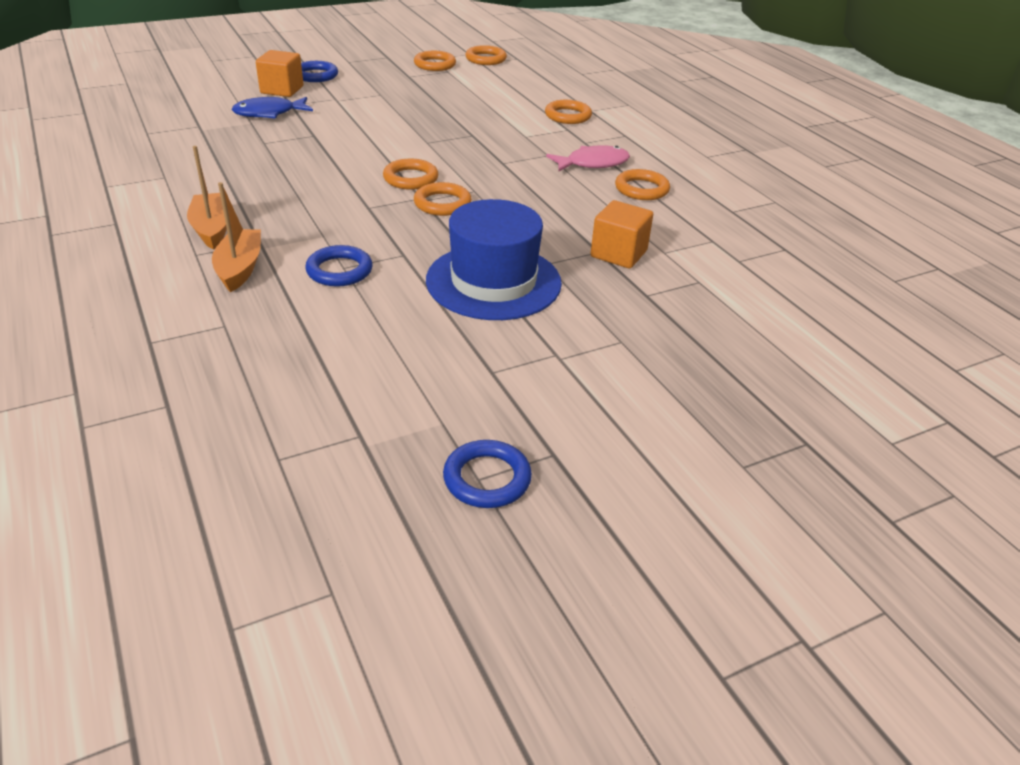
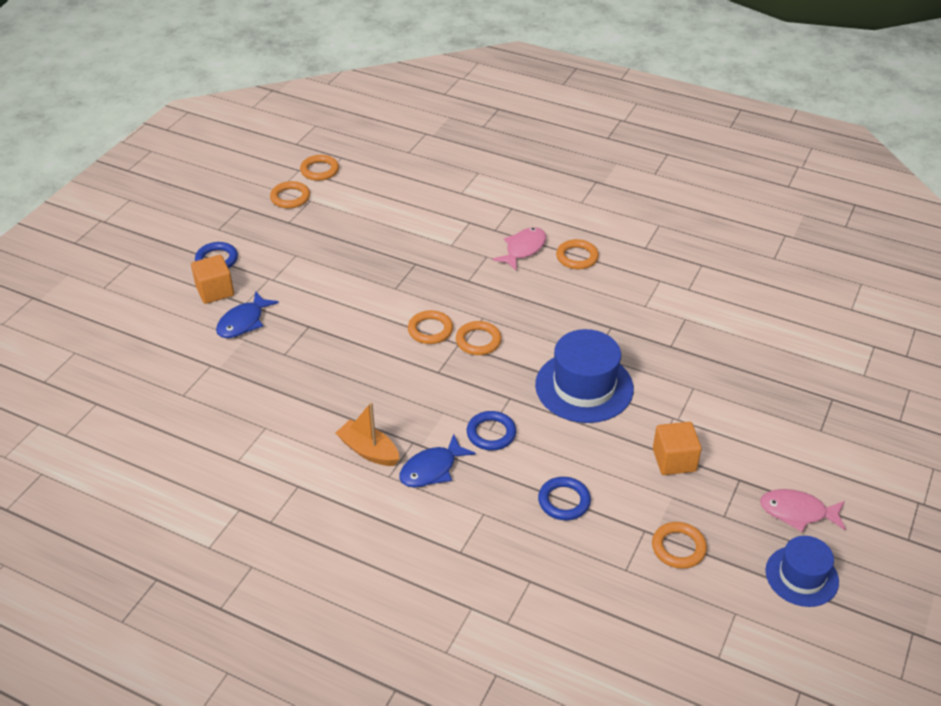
camera: 35 degrees left, 5 degrees up
(240, 268) = (432, 469): orange boat -> blue fish
(485, 612) = (801, 576): none -> blue hat
(487, 478) = (728, 513): blue ring -> blue ring (564, 501)
(568, 116) = (453, 207): orange ring -> orange ring (678, 548)
(584, 535) = (797, 512): none -> pink fish
(618, 254) = (623, 322): orange cube -> orange cube (674, 460)

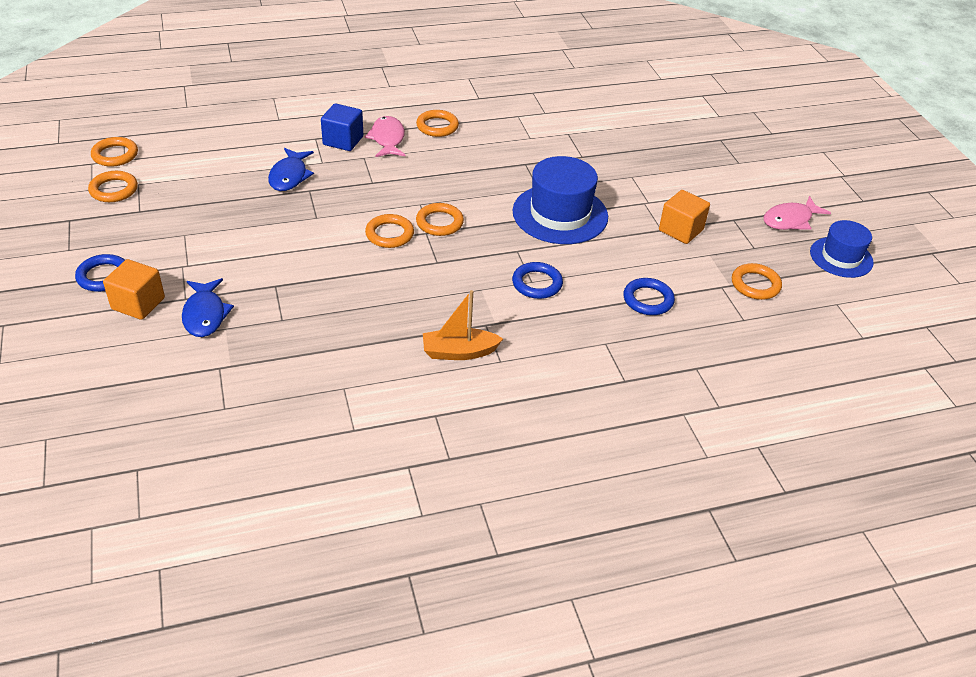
camera: 45 degrees left, 0 degrees up
(432, 469) = (527, 335): blue fish -> blue fish (289, 176)
(487, 234) = (343, 140): none -> blue cube

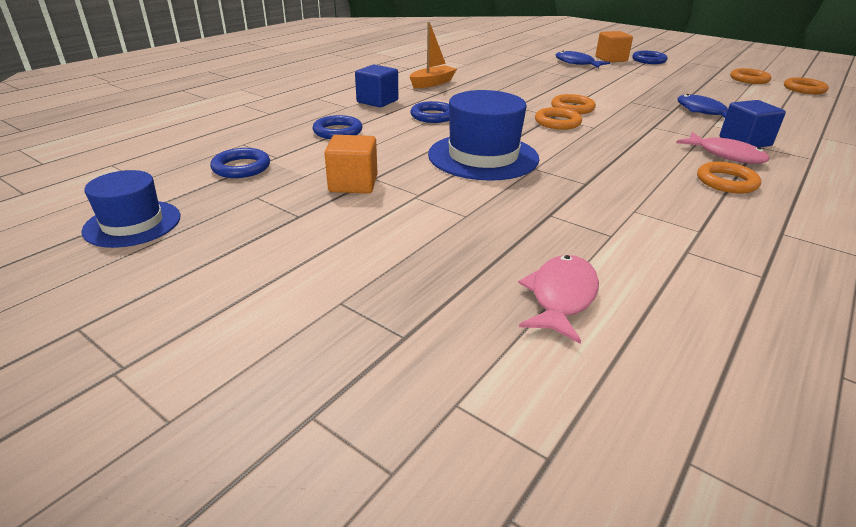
camera: 145 degrees right, 10 degrees down
(564, 339) = (377, 101): none -> blue cube
(755, 285) = (241, 167): orange ring -> blue ring
(790, 220) = (217, 243): pink fish -> pink fish (561, 297)

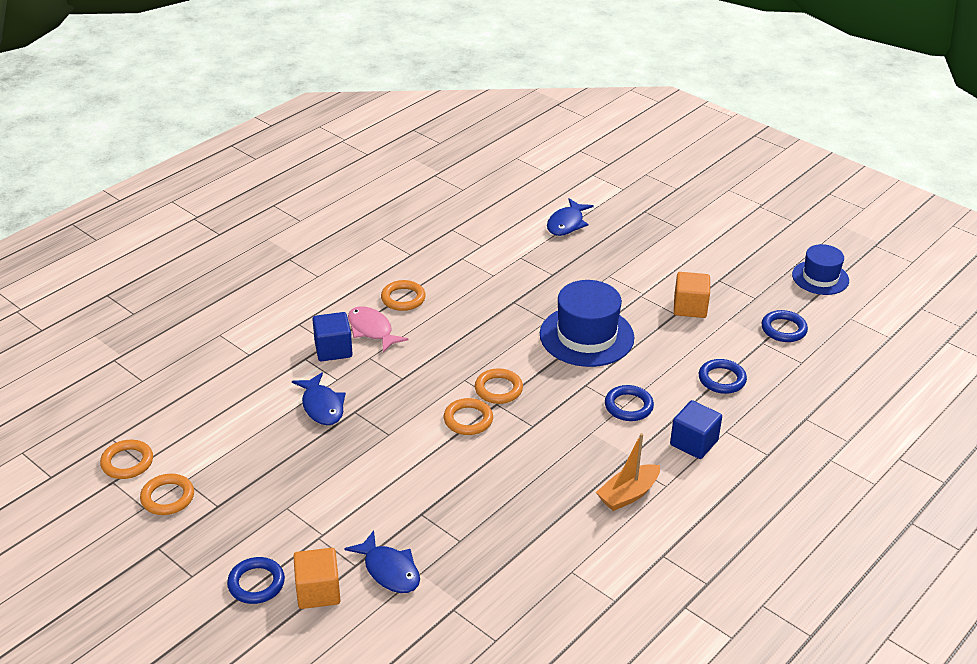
camera: 175 degrees left, 5 degrees up
(561, 297) = (567, 224): pink fish -> blue fish

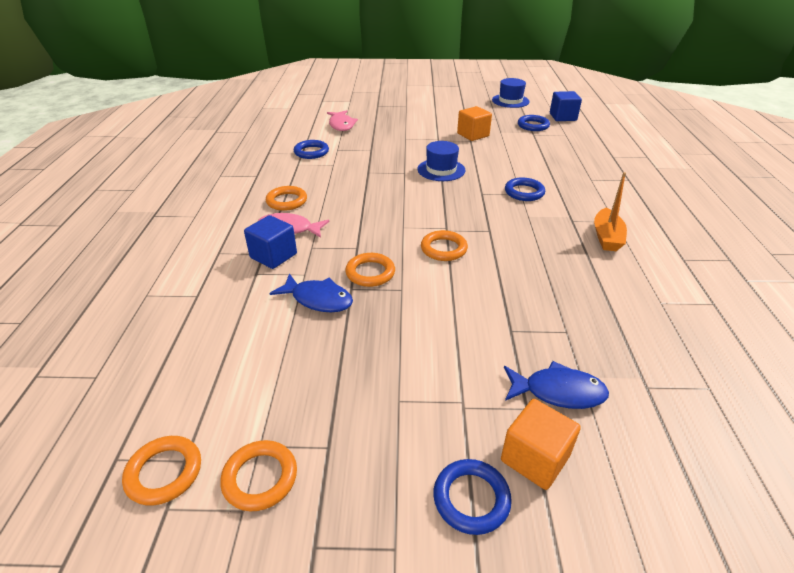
camera: 40 degrees left, 0 degrees up
(498, 389) = (434, 221): orange ring -> orange ring (370, 273)
(567, 224) = (341, 125): blue fish -> pink fish
(586, 336) = (441, 170): blue hat -> blue hat, size x0.63
(694, 443) = (587, 192): blue cube -> blue cube (562, 117)
(722, 379) = (545, 158): blue ring -> blue ring (311, 152)

